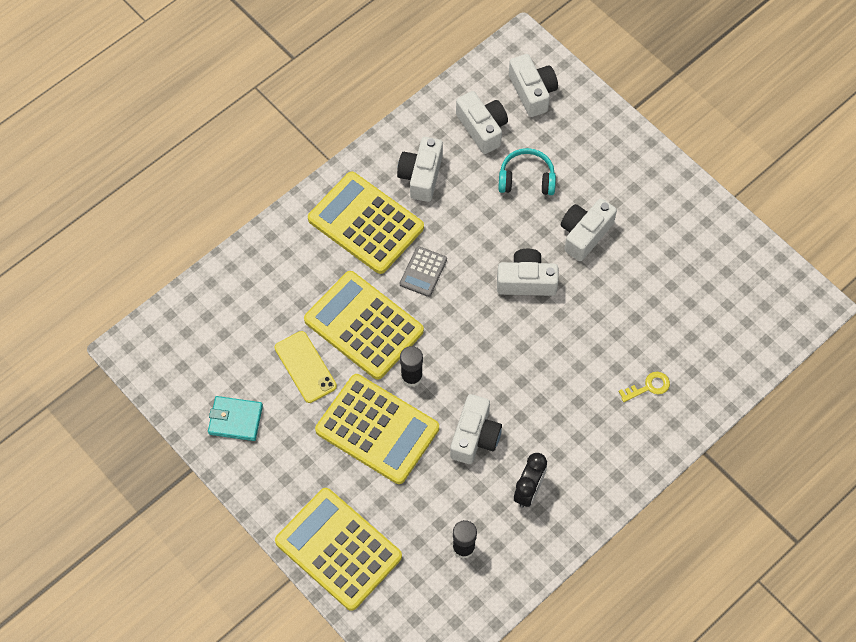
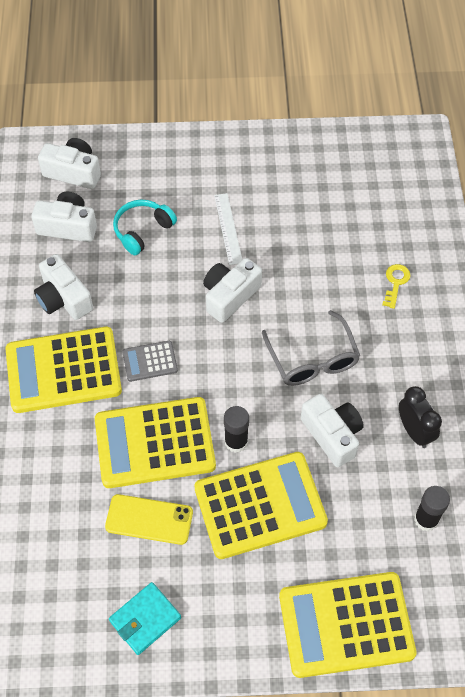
camera: 50 degrees left, 5 degrees down
(423, 272) = (150, 361): grey calculator -> grey calculator turned 105 degrees clockwise
(525, 377) = (312, 359): none -> grey glasses
(584, 234) = (228, 228): white camera -> white ruler

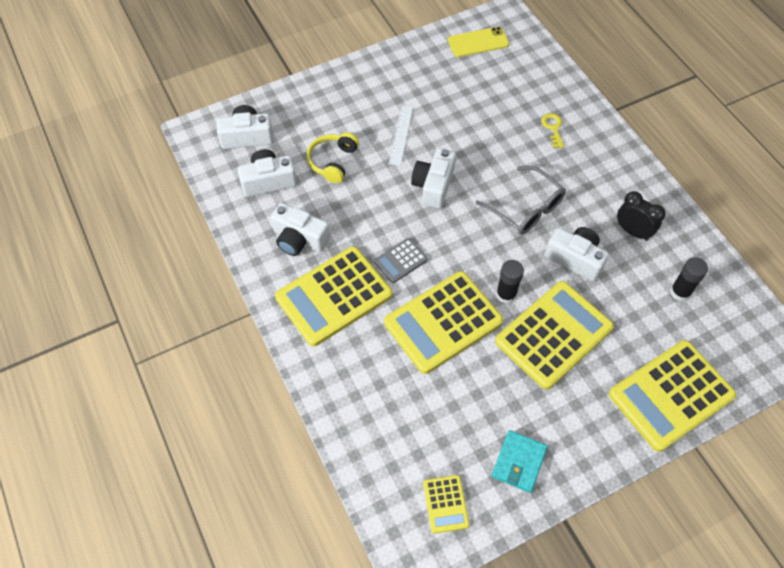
camera: 25 degrees left, 0 degrees up
(49, 626) = (445, 504): none -> yellow calculator
(142, 231) = (333, 162): turquoise headphones -> yellow headphones
(149, 519) = (474, 383): yellow phone -> yellow phone (478, 42)
(228, 228) = (401, 135): white ruler -> white ruler turned 45 degrees clockwise

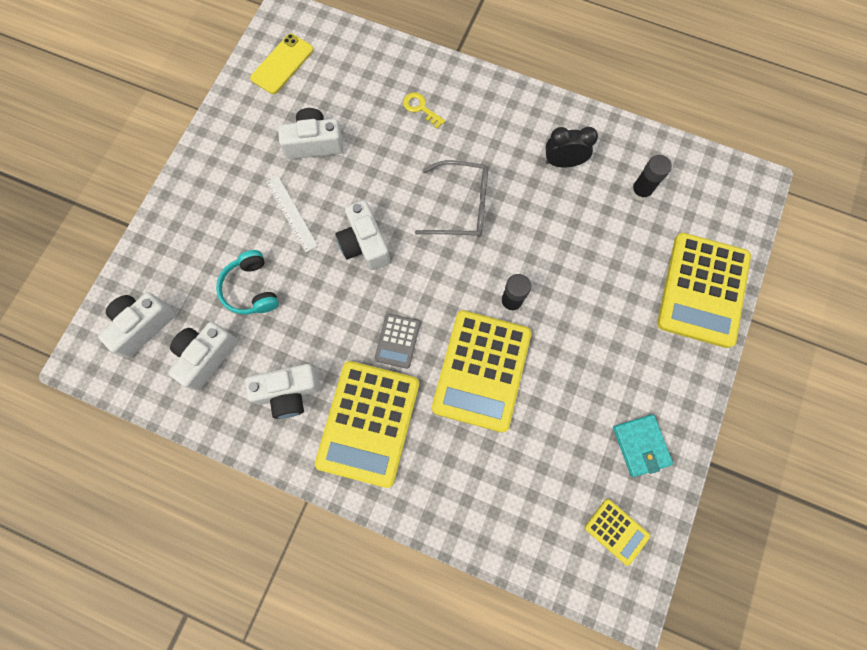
camera: 40 degrees left, 15 degrees up
(333, 162) = (251, 289): yellow headphones -> turquoise headphones
(553, 335) = (577, 309): yellow calculator -> none
(575, 259) = (538, 224): white camera -> white camera (314, 143)

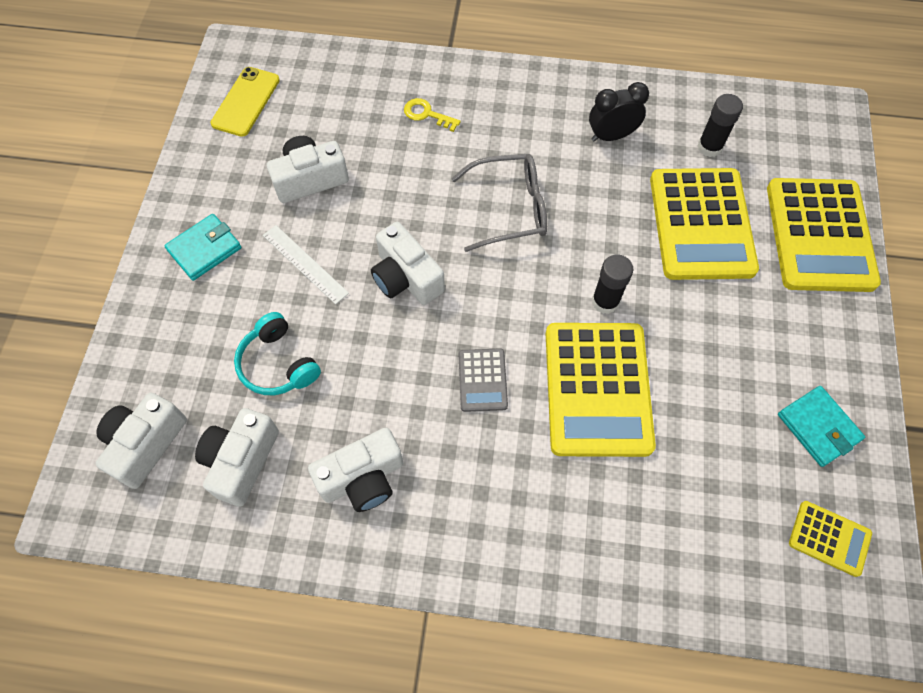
camera: 15 degrees left, 10 degrees down
(220, 183) = (205, 249): none -> turquoise wallet
(368, 423) = (477, 489): yellow calculator -> yellow calculator (701, 224)

